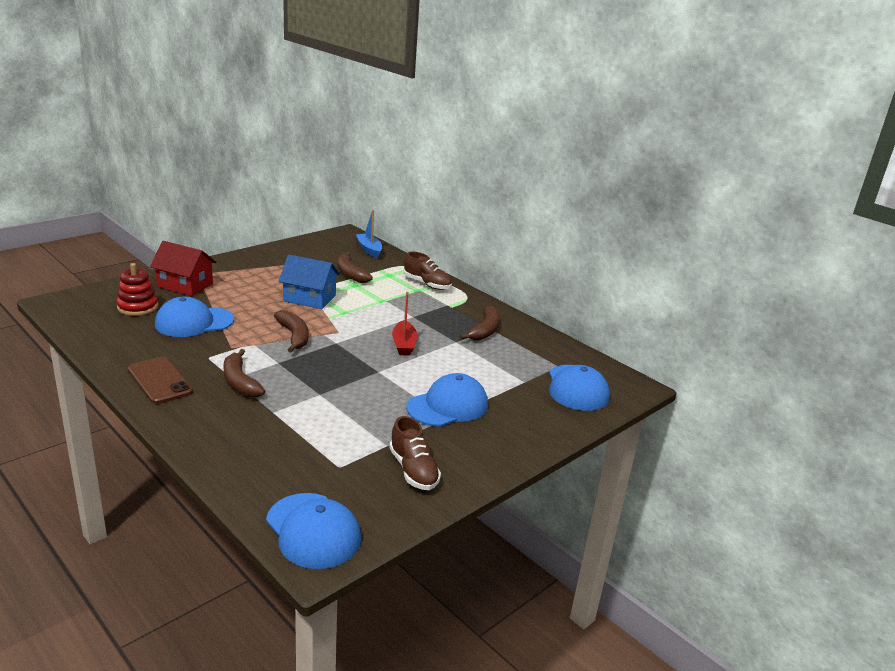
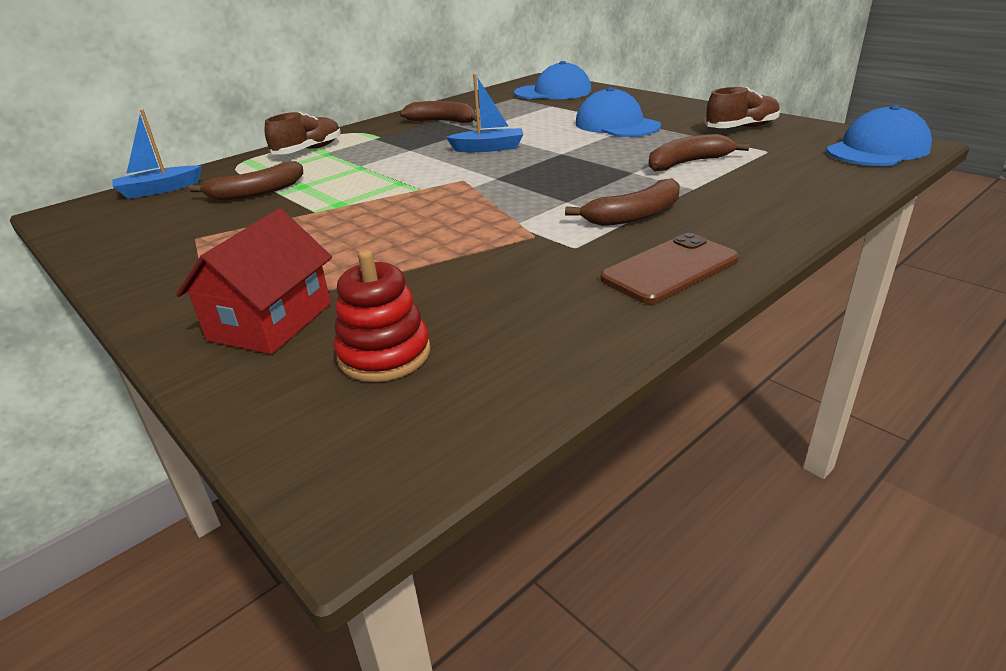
camera: 85 degrees left, 5 degrees up
(194, 322) = (449, 280): blue cap -> none
(294, 336) = (483, 202): brown banana -> brown banana (688, 163)
(309, 298) = (348, 208): blue house -> none
(404, 344) = (488, 148): red boat -> blue boat

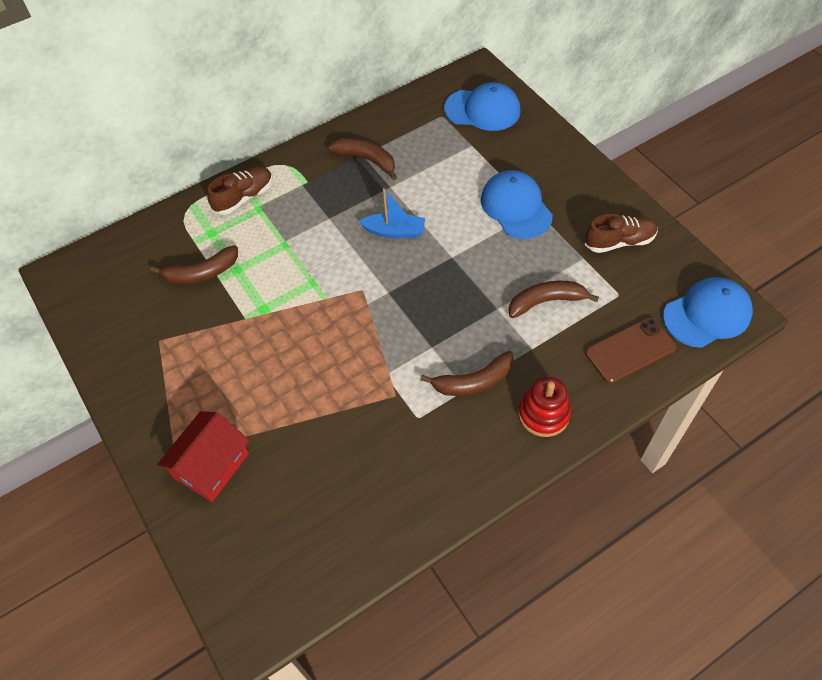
camera: 10 degrees right, 25 degrees up
(159, 190) = (126, 249): blue boat -> none
(384, 354) = (276, 517): red stacking toy -> red stacking toy (543, 414)
(670, 269) = (471, 462): brown phone -> brown phone (630, 350)

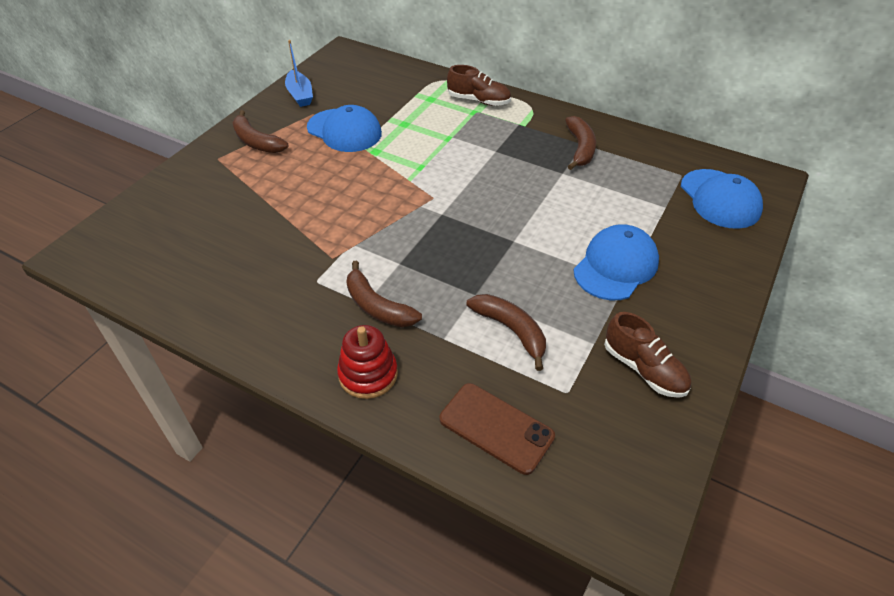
camera: 60 degrees right, 10 degrees down
(201, 273) = (388, 109): brown banana -> brown banana (256, 141)
(211, 465) = (215, 180): red house -> none
(394, 231) = (513, 194): blue boat -> blue boat (300, 95)
(707, 314) = (604, 496): blue cap -> blue cap (344, 131)

